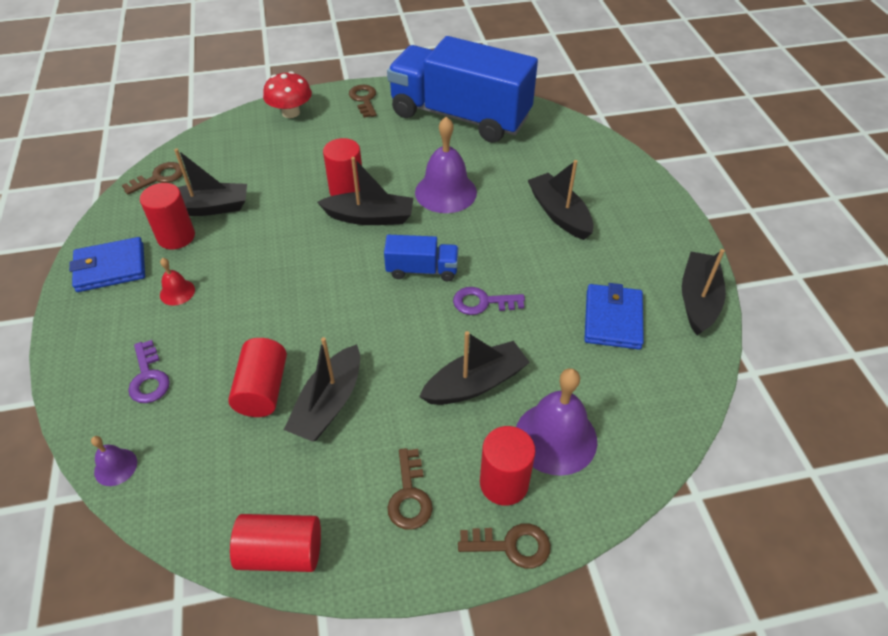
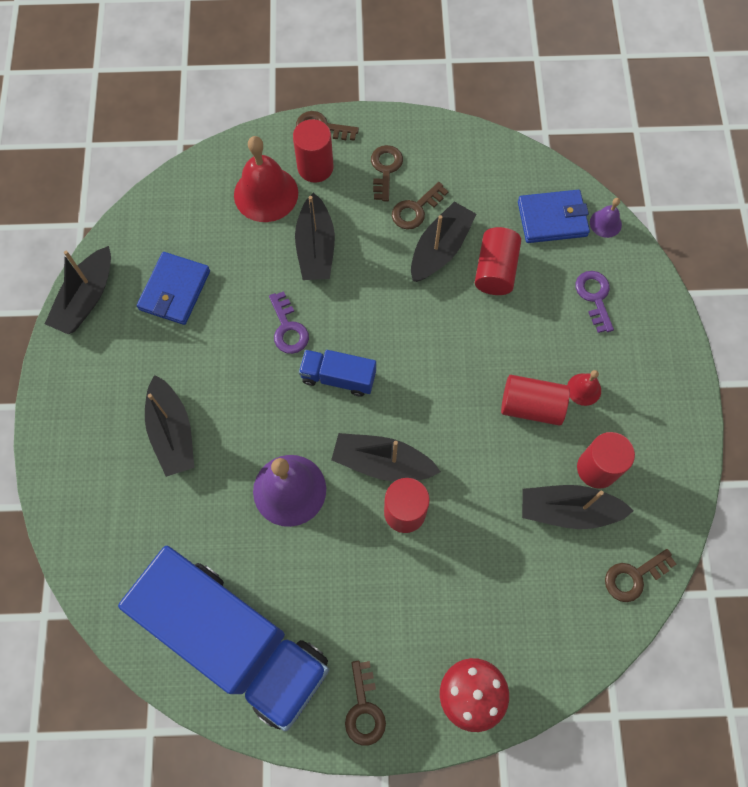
camera: 170 degrees left, 20 degrees up
(110, 268) = (658, 433): blue wallet -> blue wallet (552, 219)
(281, 552) = (478, 147): red cylinder -> red cylinder (531, 406)
(362, 447) = (416, 209): none -> brown key
(475, 383) = (316, 248): black boat -> black boat turned 75 degrees counterclockwise
(482, 302) = (288, 328): purple key -> purple key turned 60 degrees clockwise
(555, 438) = (266, 194): purple bell -> red bell

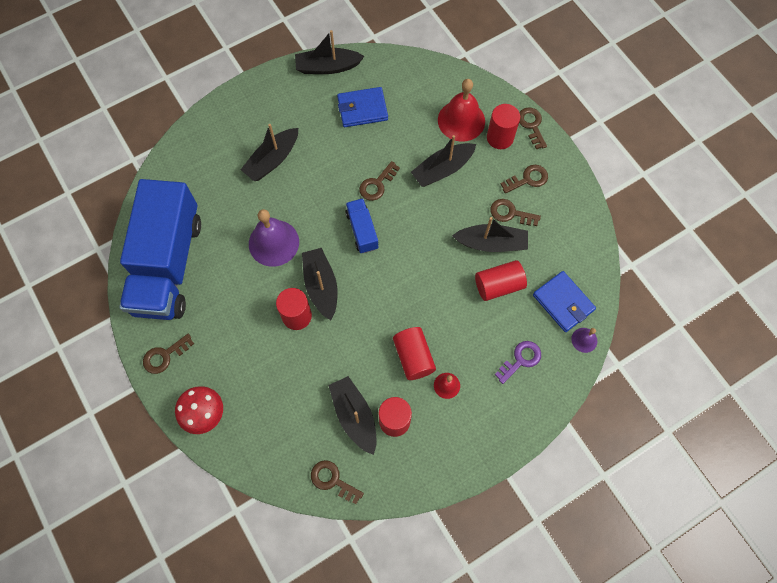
camera: 60 degrees right, 0 degrees up
(288, 328) = (377, 184): purple key -> brown key

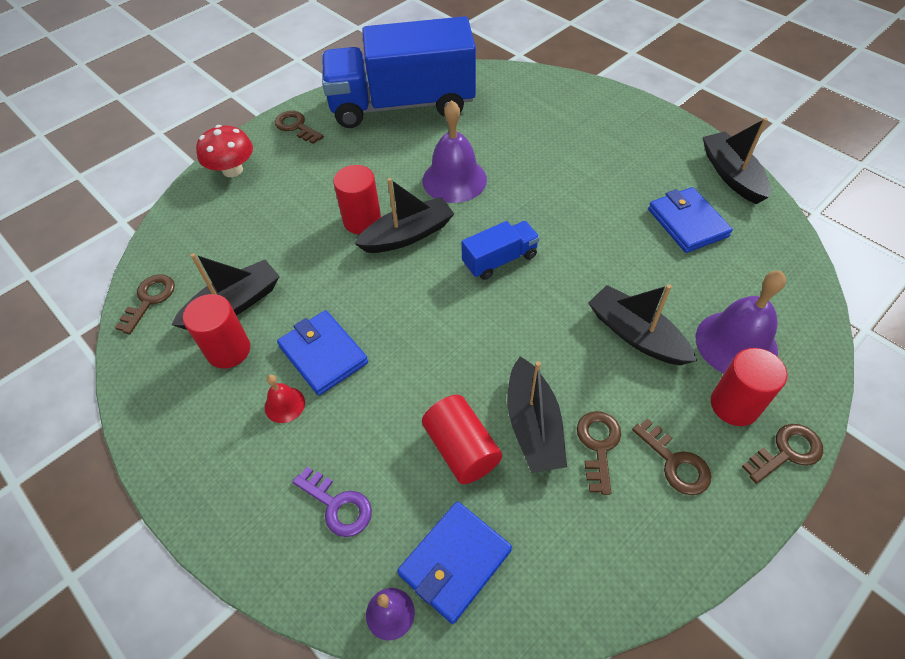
camera: 80 degrees right, 15 degrees down
(272, 160) = (566, 154): black boat -> none
(377, 184) = (577, 262): brown key -> none
(413, 357) = (323, 355): red cylinder -> blue wallet
(461, 120) = (736, 344): red bell -> purple bell

